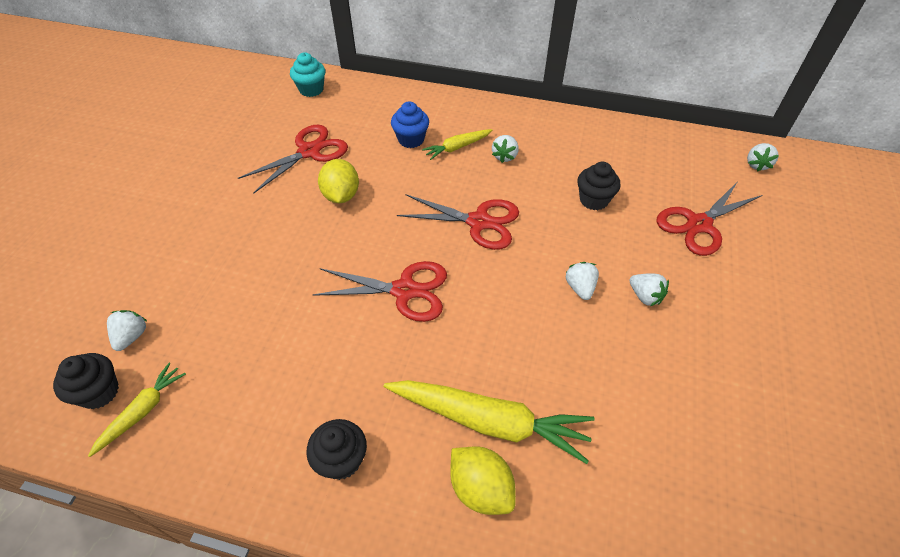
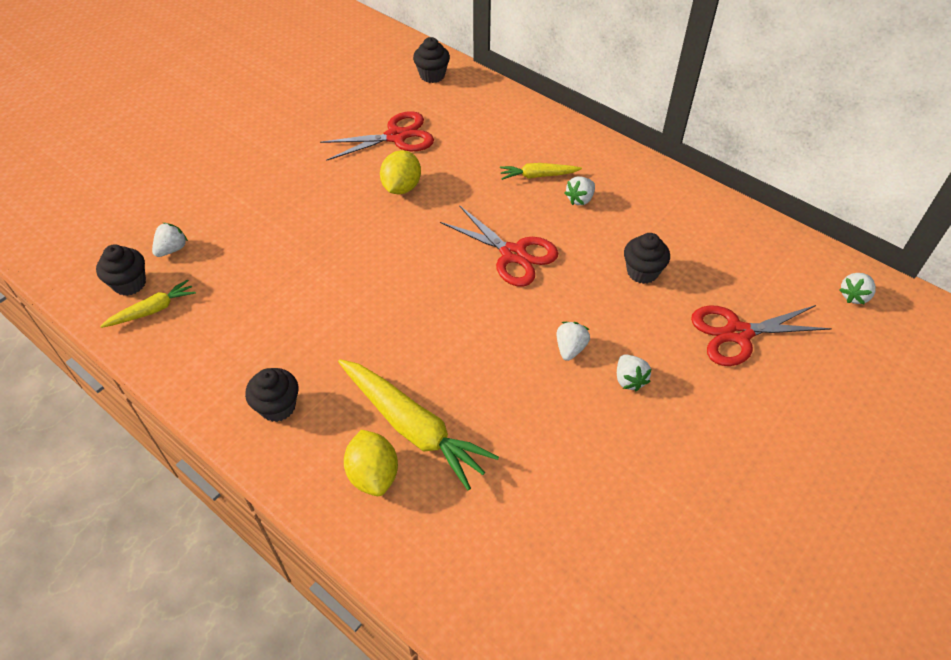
camera: 25 degrees right, 0 degrees up
(311, 90) = (432, 75): turquoise cupcake -> black cupcake
(404, 290) = (407, 292): red scissors -> none
(411, 139) = (497, 154): blue cupcake -> none

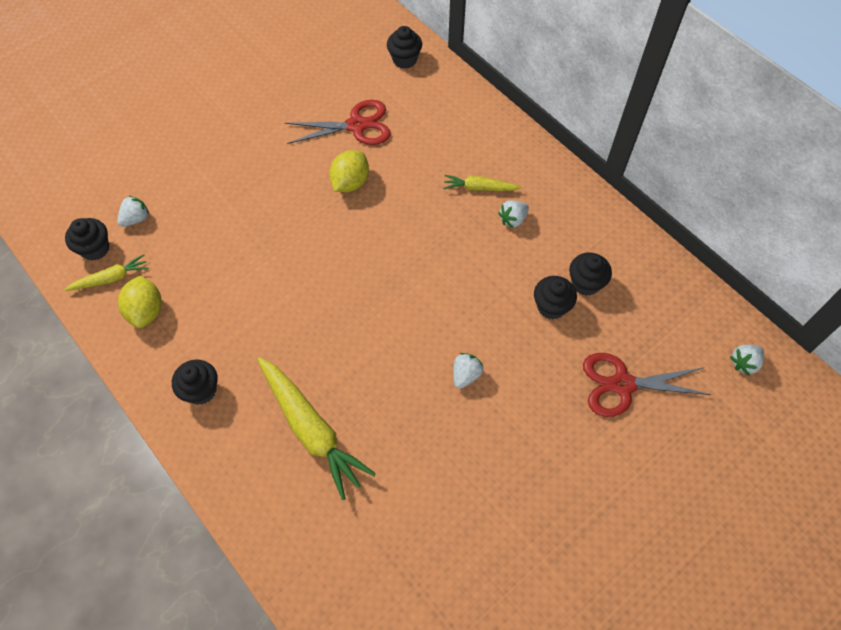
camera: 10 degrees right, 10 degrees up
(373, 474) = (269, 468): yellow lemon -> yellow lemon (146, 311)
(513, 254) = (437, 270): red scissors -> none
(629, 380) = (511, 415): white strawberry -> none
(671, 246) = (585, 283): none -> black cupcake

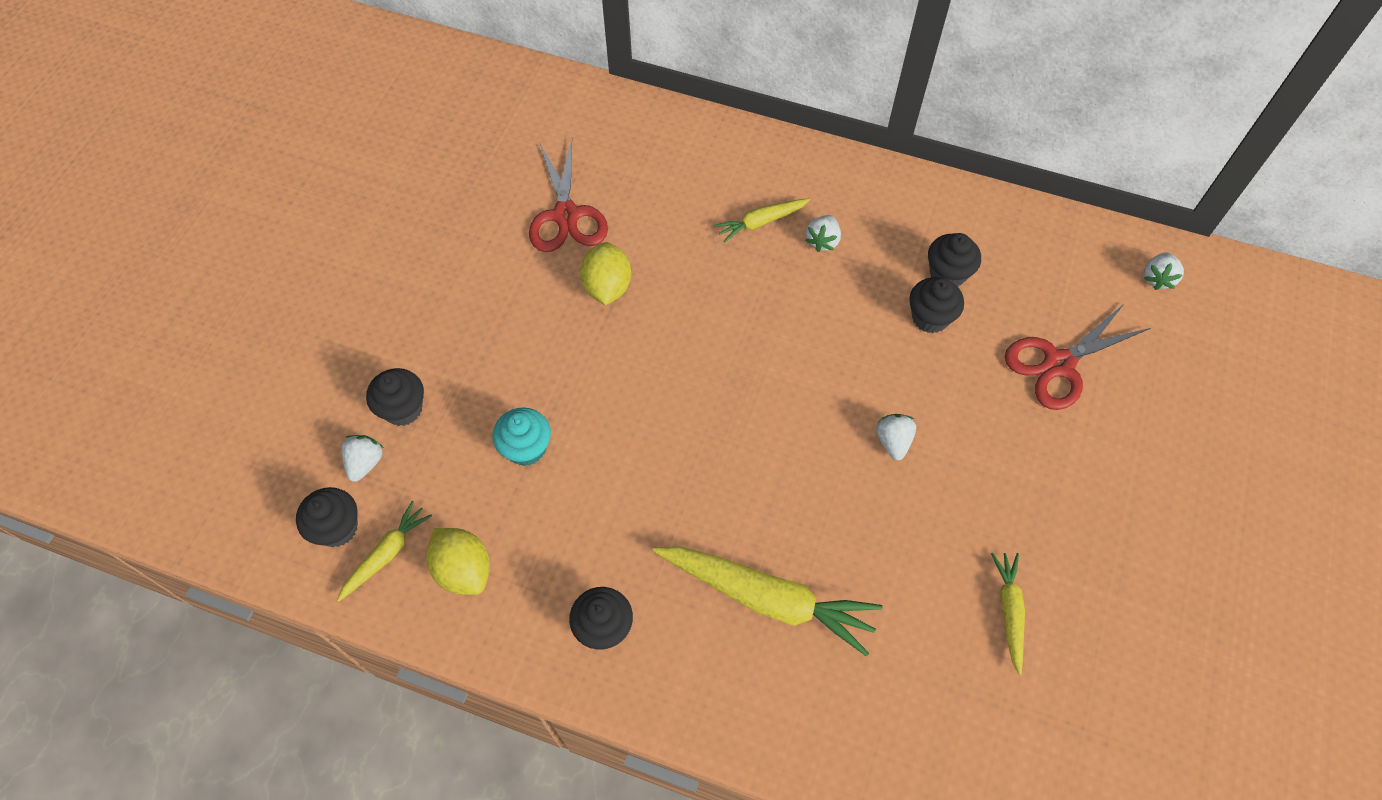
camera: 30 degrees left, 0 degrees up
(232, 258) = (526, 448): none -> turquoise cupcake
(356, 125) = (566, 215): red scissors -> red scissors turned 120 degrees clockwise
(404, 60) = (568, 110): black cupcake -> black cupcake (403, 409)
(464, 529) = (1009, 611): none -> yellow carrot

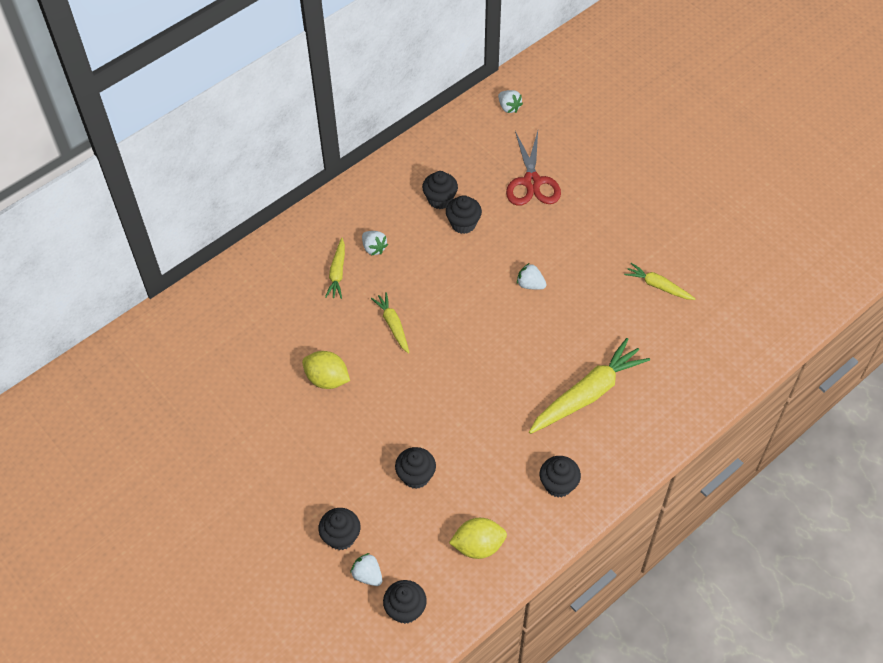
camera: 60 degrees left, 5 degrees down
(386, 554) = (441, 586): yellow carrot -> yellow carrot (393, 325)
(526, 448) = (416, 476): turquoise cupcake -> black cupcake
(566, 215) = (253, 377): red scissors -> none

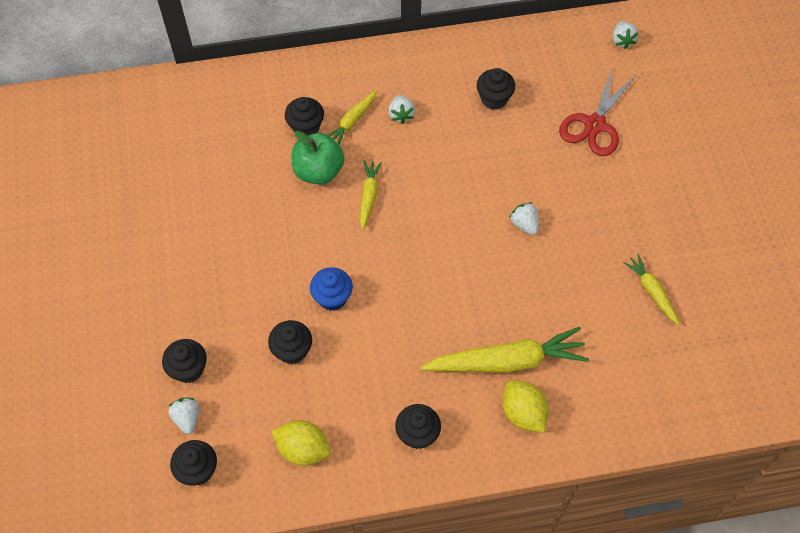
camera: 30 degrees right, 5 degrees up
(327, 379) = (276, 216): yellow lemon -> yellow lemon (523, 413)
(337, 326) = (318, 171): none -> green apple
(419, 418) = (332, 297): none -> blue cupcake
(463, 224) = (500, 133): black cupcake -> black cupcake (306, 127)

